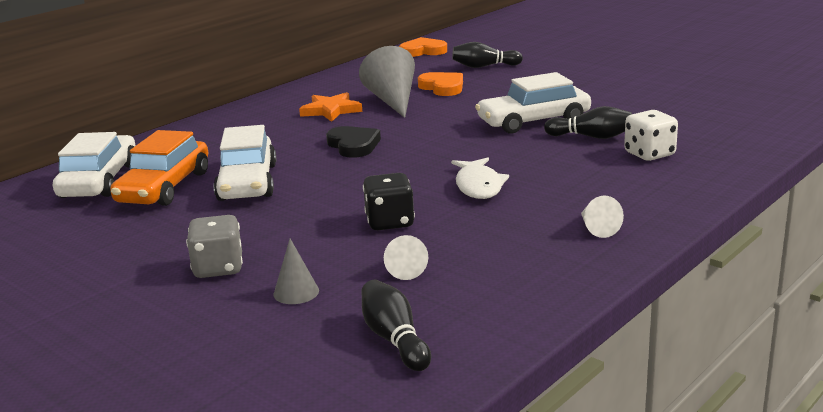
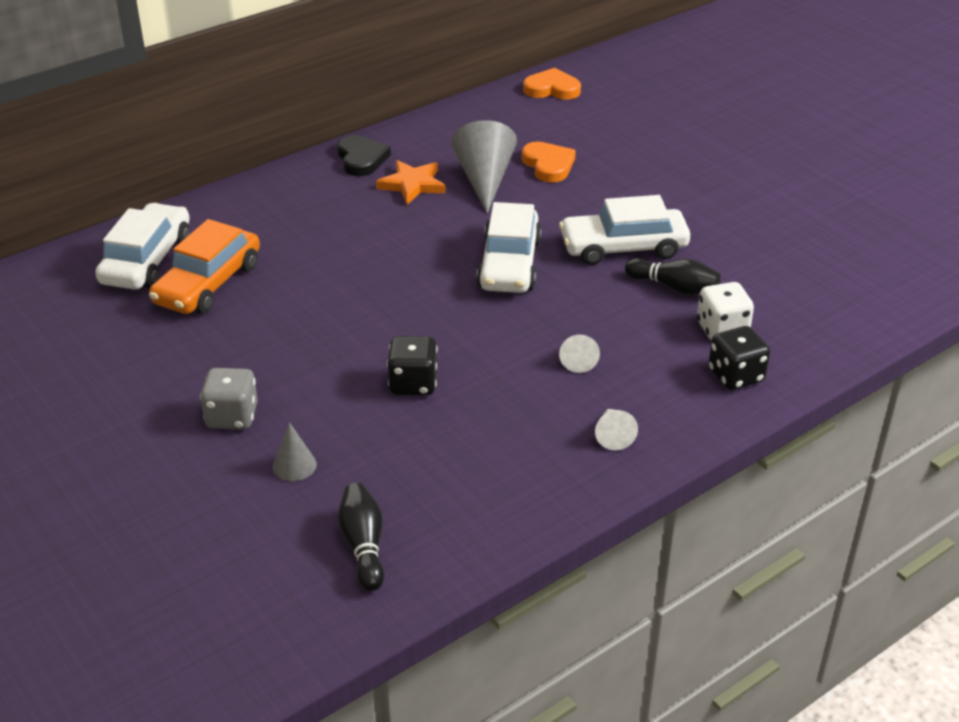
camera: 10 degrees right, 15 degrees up
(247, 182) = (291, 292): white car -> white car (509, 264)
(353, 145) = (417, 252): black heart -> black heart (361, 159)
(404, 269) = (404, 454): white cone -> white cone (578, 359)
(478, 186) = (521, 345): white fish -> none
(484, 66) = (610, 133): black bowling pin -> none
(681, 178) = (735, 376): none -> black dice

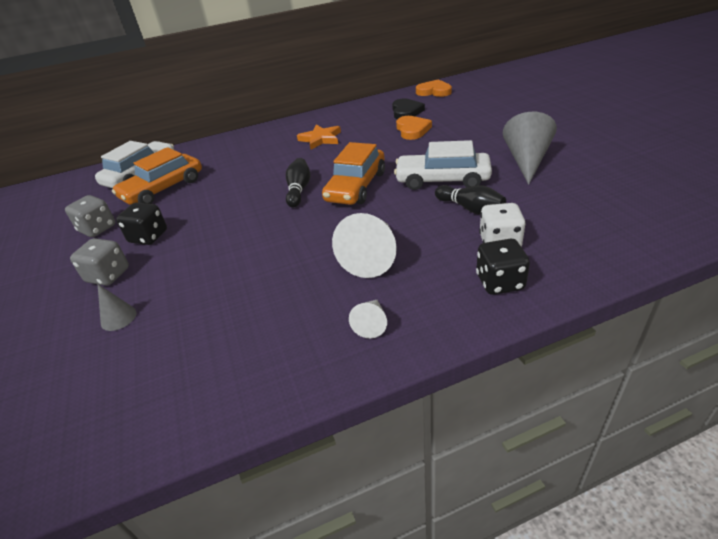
camera: 20 degrees right, 0 degrees up
(153, 354) = (98, 229): none -> grey dice
(361, 159) = (299, 125): black heart -> black heart (406, 112)
(363, 546) = (114, 399): black bowling pin -> black bowling pin (299, 190)
(413, 384) = (242, 263): black dice -> black dice (148, 237)
(484, 180) = (367, 137): grey cone -> grey cone (526, 161)
(509, 264) = (356, 186): white car -> orange car
(578, 359) = (372, 256): white cone -> white cone, size x1.96

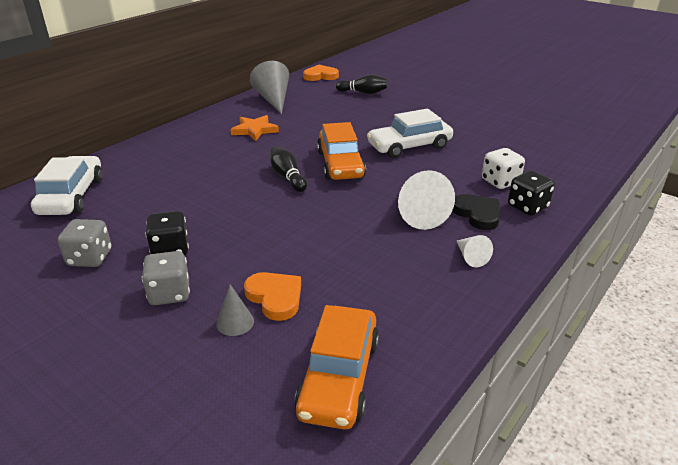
camera: 35 degrees left, 5 degrees down
(163, 189) = (124, 204): orange car -> orange car (339, 377)
(406, 112) = (314, 96): black heart -> black heart (477, 214)
(412, 130) = (338, 111): orange heart -> orange heart (275, 297)
(470, 209) = (454, 163): black bowling pin -> black bowling pin (363, 92)
(526, 161) = (459, 122): grey cone -> grey cone (273, 100)

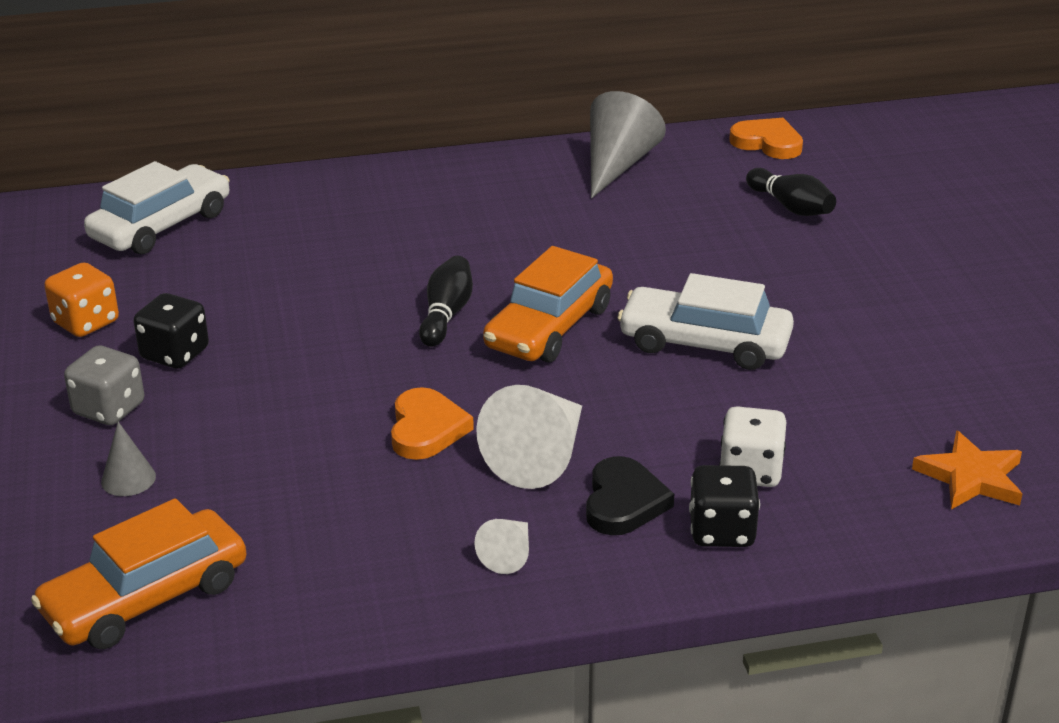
camera: 40 degrees right, 0 degrees up
(90, 258) = (86, 322): grey dice -> orange dice
(254, 130) = (510, 213): orange star -> orange star (971, 477)
(275, 297) = (204, 474): orange heart -> orange heart (426, 429)

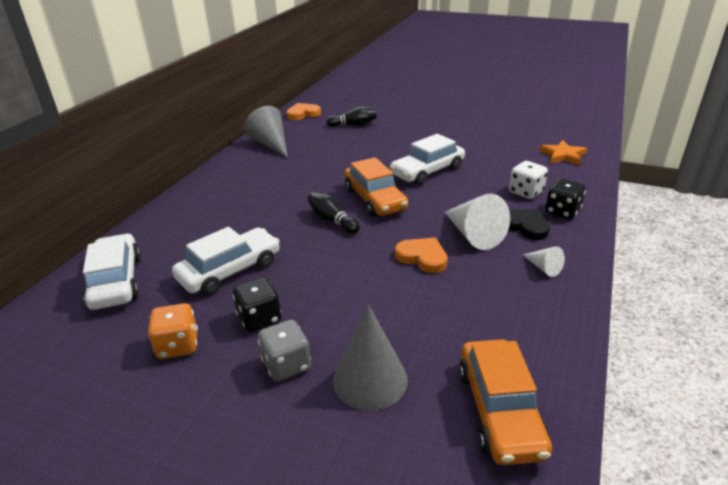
camera: 55 degrees left, 0 degrees up
(128, 479) = (370, 380): grey cone -> grey cone, size x1.96
(250, 289) = (230, 270): none -> white car

